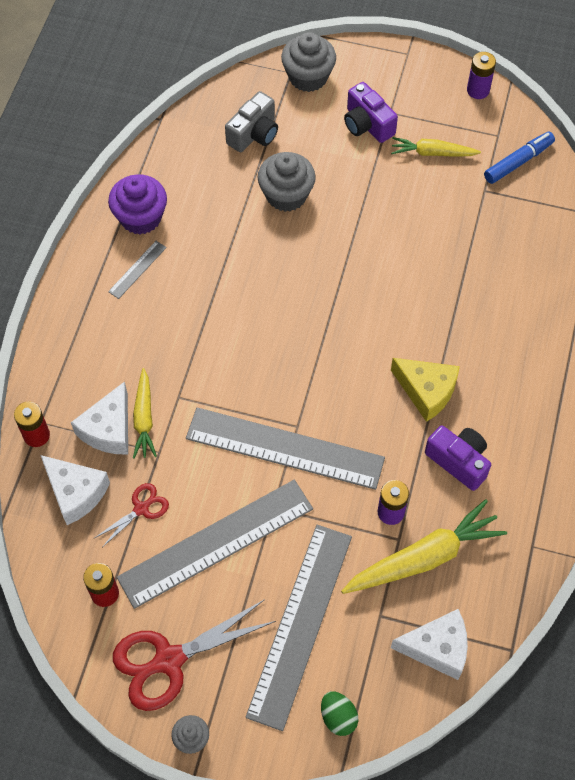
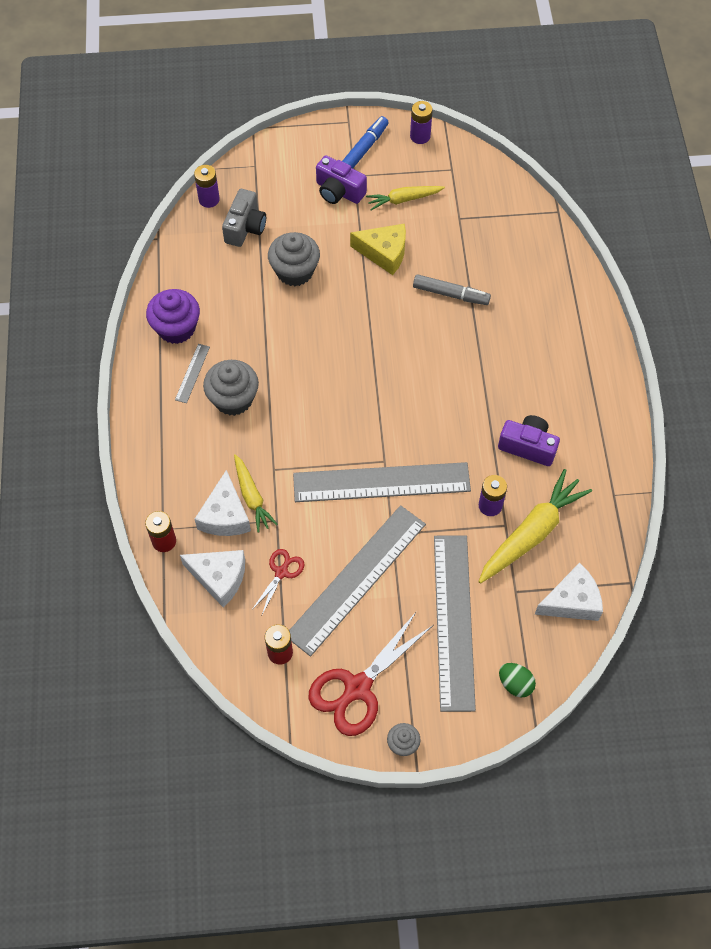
camera: 20 degrees left, 0 degrees up
(229, 94) = (209, 199): none -> purple battery
(308, 77) = (272, 165): grey cupcake -> grey cupcake (233, 399)
(426, 391) = (479, 398): yellow cheese -> yellow cheese (384, 253)
(442, 269) = (451, 294): none -> grey marker
(518, 162) = (477, 186): blue marker -> blue marker (364, 148)

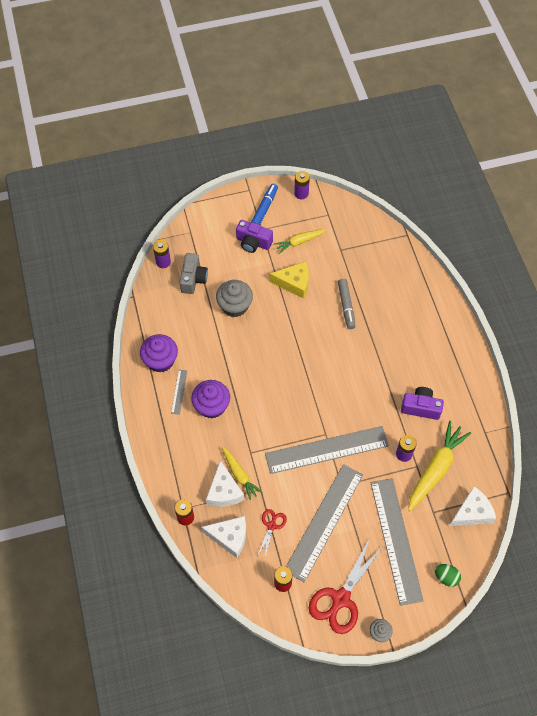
camera: 10 degrees left, 0 degrees up
(233, 399) = (211, 406): grey cupcake -> purple cupcake
(451, 294) = (346, 306): grey marker -> grey marker turned 75 degrees clockwise

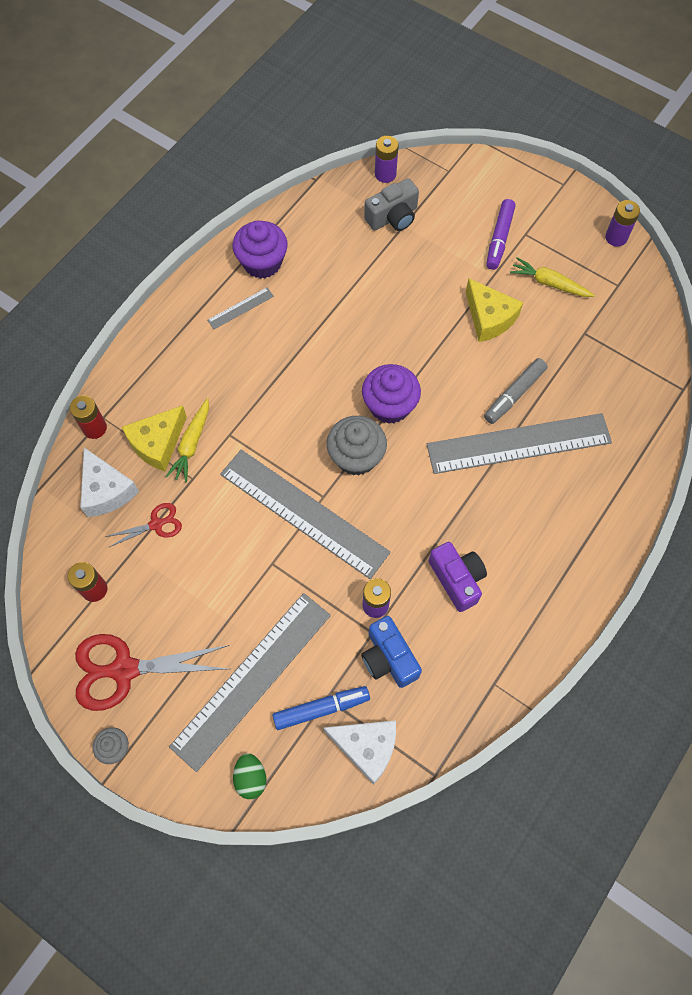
camera: 50 degrees right, 5 degrees up
(211, 406) = (252, 353): purple cupcake -> purple cupcake (389, 405)
(224, 491) = (157, 443): white cheese -> yellow cheese
(235, 306) = (399, 281): grey cupcake -> grey cupcake (356, 456)
(253, 242) = (499, 239): purple camera -> purple marker
(264, 208) = (556, 216): blue marker -> blue marker (321, 708)
(324, 522) = (208, 578): grey ruler -> grey ruler (519, 444)
(435, 469) = (388, 658): yellow carrot -> blue camera

